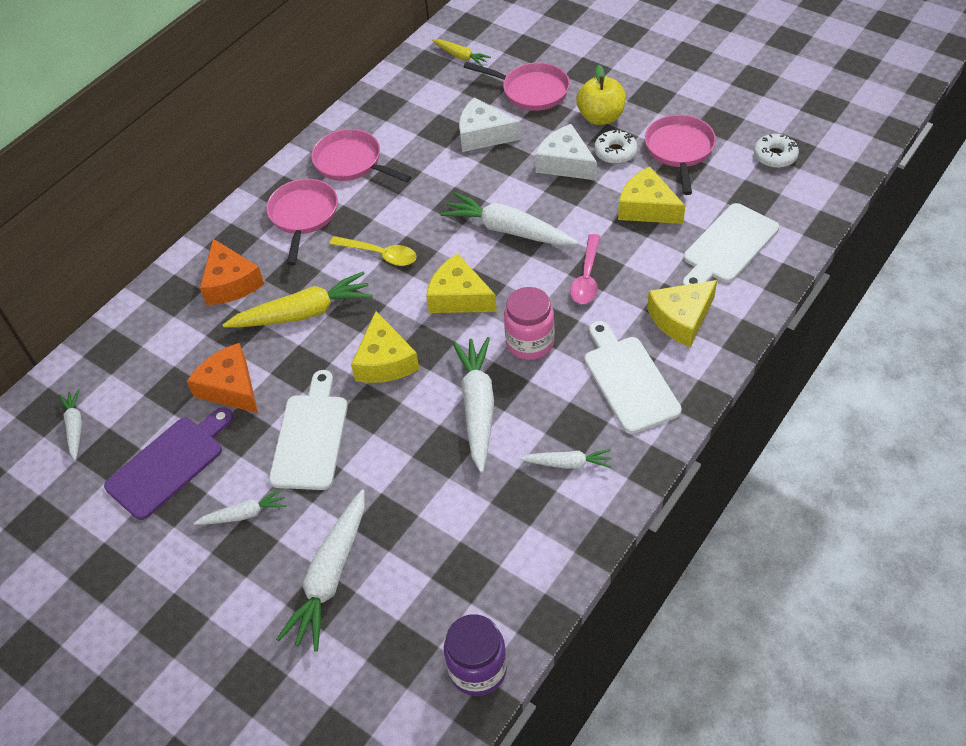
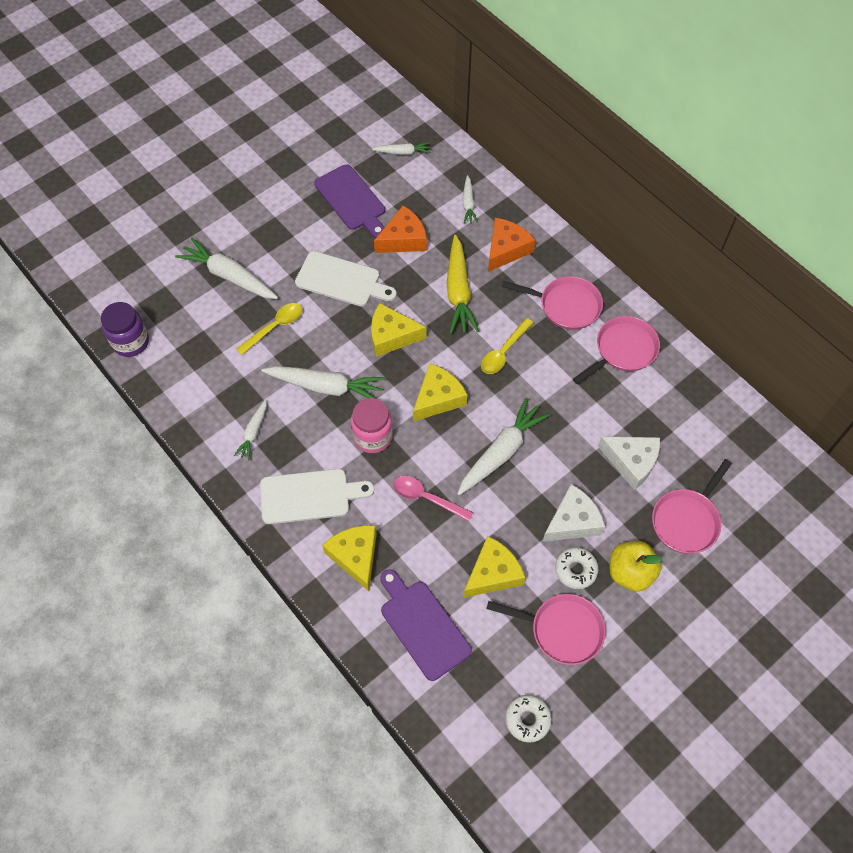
camera: 100 degrees right, 10 degrees up
(231, 283) = (506, 249): orange cheese -> orange cheese turned 135 degrees clockwise
(244, 514) = (295, 236): white carrot -> white carrot (468, 204)
(403, 490) = (275, 327): none -> yellow spoon
(461, 56) = (757, 470): yellow carrot -> none
(483, 135) = (631, 462): white cheese -> white cheese turned 90 degrees clockwise
(728, 246) = (423, 626): white cutting board -> purple cutting board

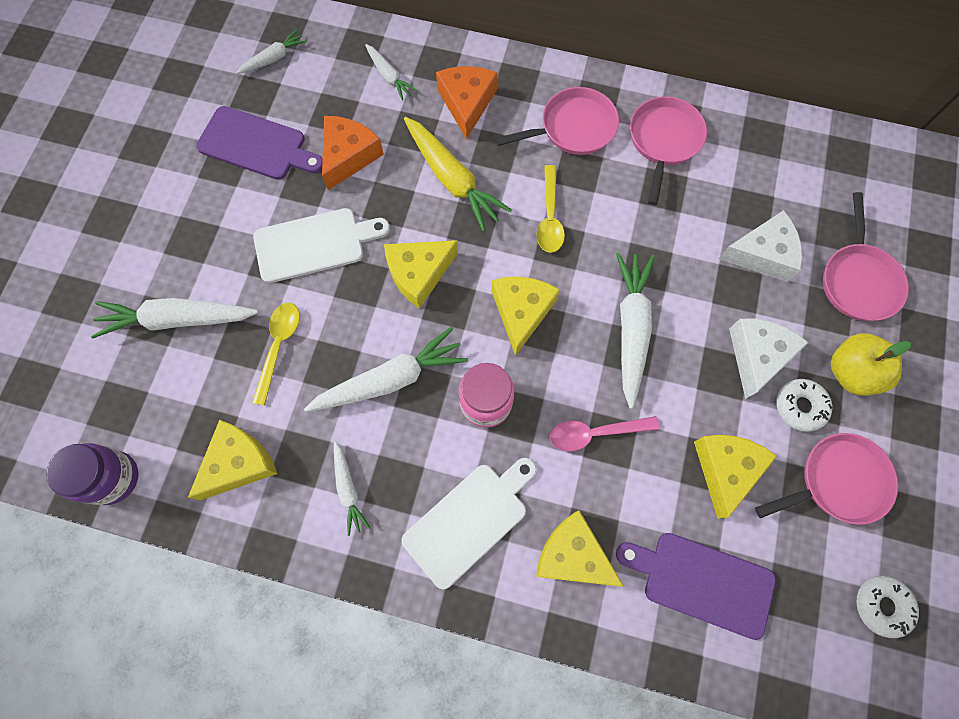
camera: 35 degrees left, 10 degrees up
(203, 378) = (239, 463): none -> yellow cheese

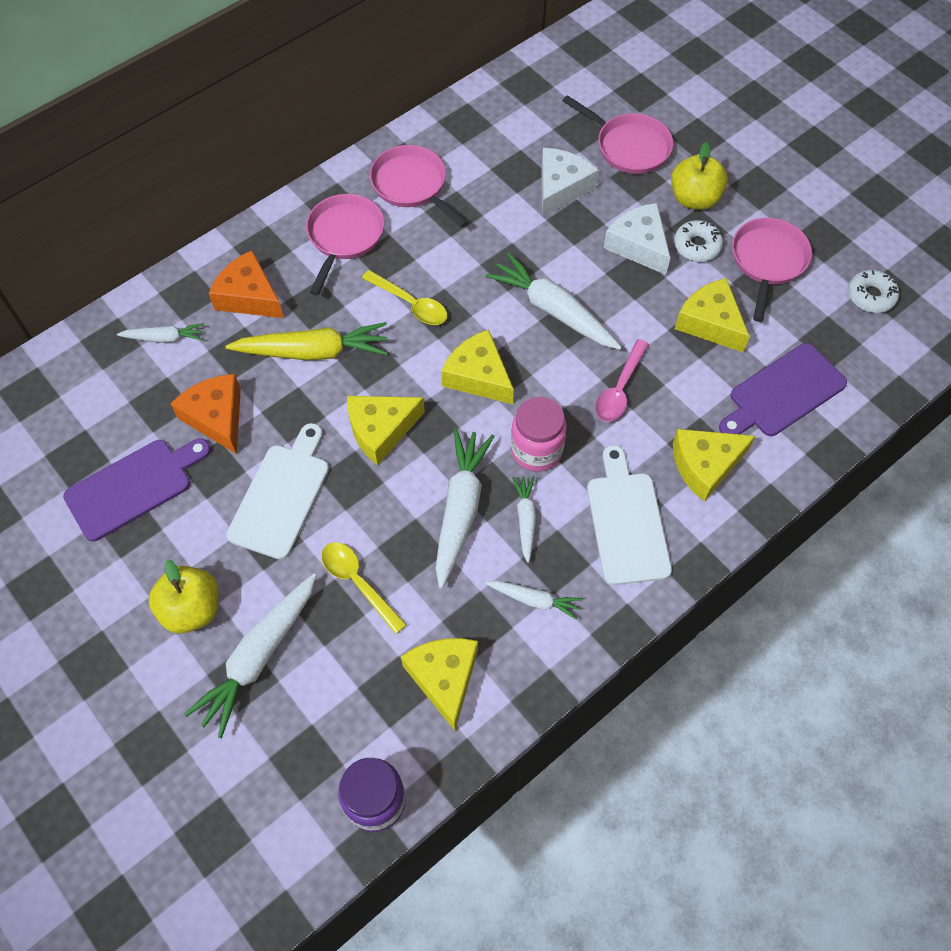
camera: 55 degrees left, 10 degrees down
(187, 250) = (192, 609): none -> yellow apple
(273, 58) = (52, 420): white carrot -> white carrot (525, 519)
(419, 274) = (381, 430): yellow cheese -> yellow cheese turned 60 degrees clockwise

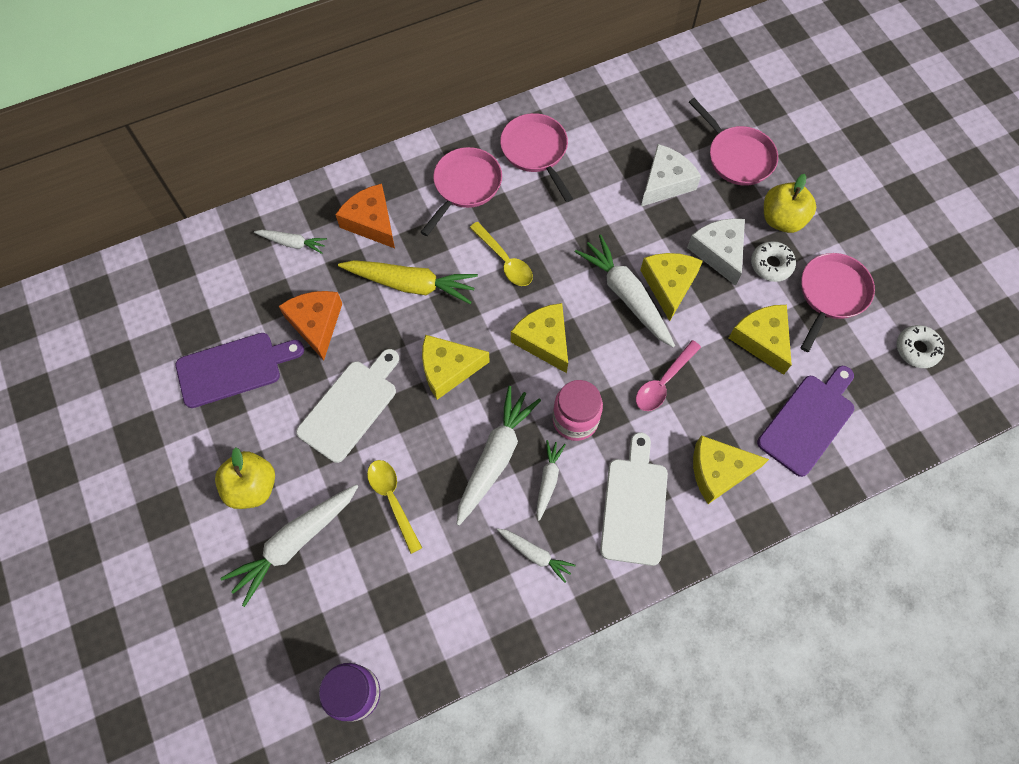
camera: 15 degrees right, 5 degrees up
(444, 678) = (440, 603): yellow cheese -> yellow cheese (669, 285)
(783, 393) = (808, 421): purple cutting board -> purple cutting board turned 150 degrees clockwise

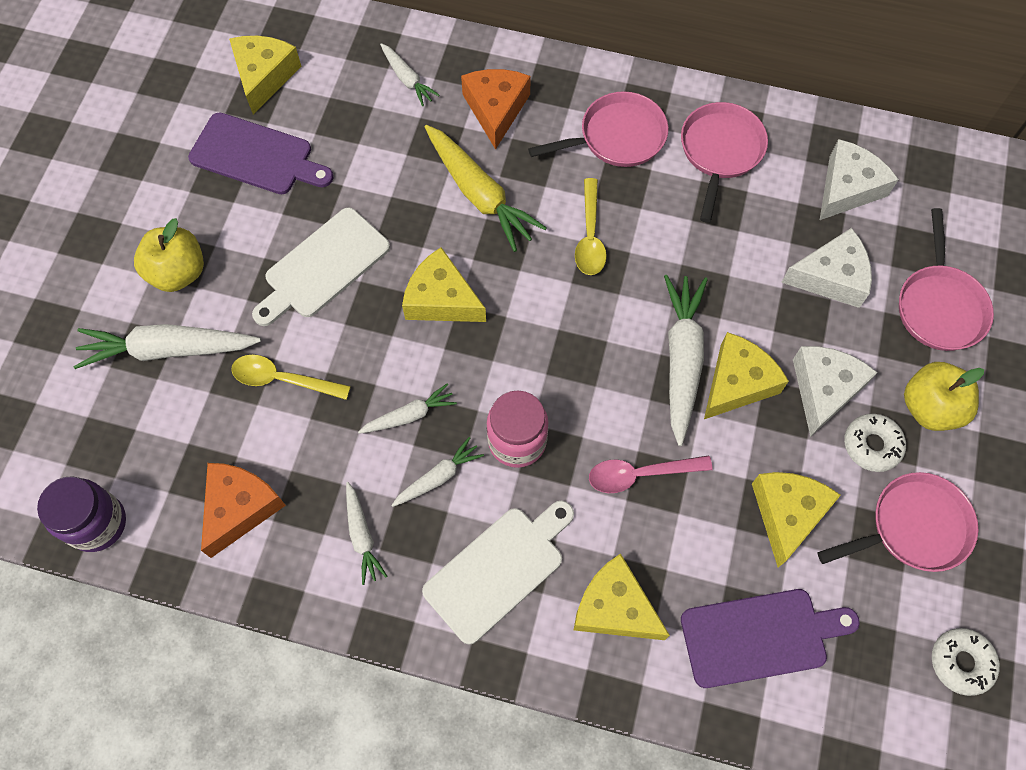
camera: 40 degrees right, 0 degrees up
(316, 324) = (361, 168): orange cheese -> orange cheese (240, 507)
(350, 407) = (323, 266): white cutting board -> white cutting board turned 150 degrees clockwise
(392, 500) = (283, 379): yellow spoon -> yellow spoon turned 90 degrees counterclockwise
(495, 457) = (409, 415): white carrot -> white carrot, size x0.54
(544, 340) = (557, 341): yellow cheese -> yellow cheese (264, 76)
(628, 122) = (847, 188): none -> white cheese

